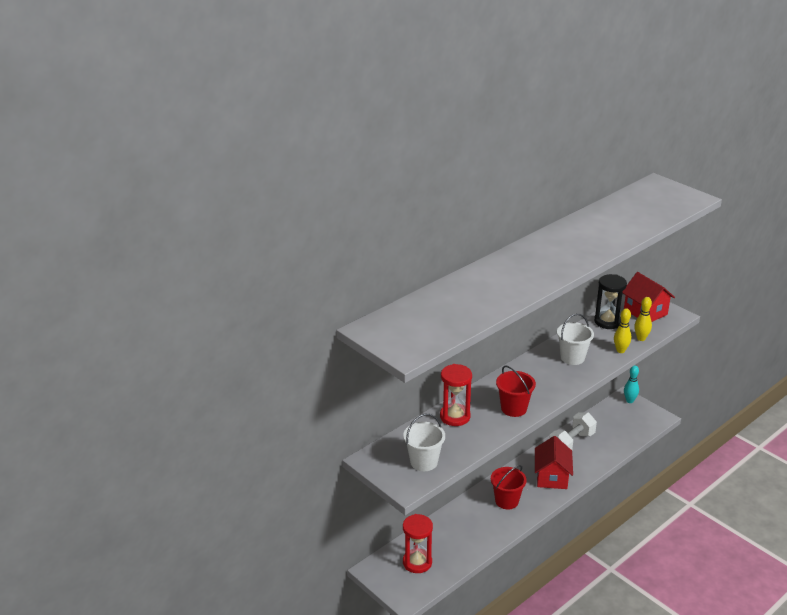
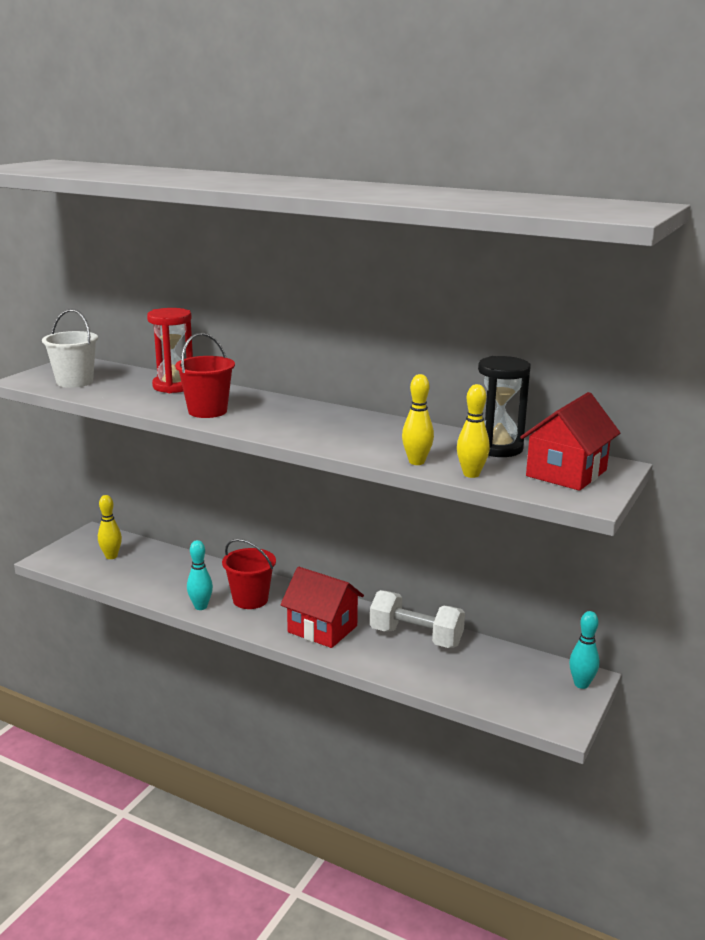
camera: 70 degrees right, 10 degrees down
(417, 562) = (111, 556): red hourglass -> yellow bowling pin
(508, 525) = (200, 606): none -> turquoise bowling pin
(552, 477) = (322, 629): red house -> red house turned 45 degrees clockwise
(572, 357) = (365, 433): white bucket -> none

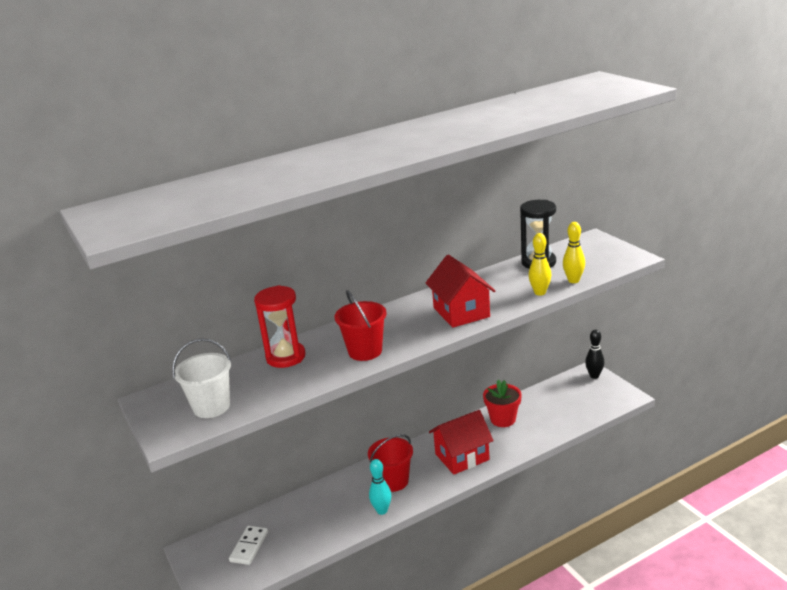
camera: 55 degrees left, 5 degrees up
(111, 556) = (249, 546): yellow bowling pin -> white domino
(416, 637) = (503, 419): white dumbbell -> red flower pot
(566, 473) = (592, 253): red house -> red house (461, 312)
(581, 684) = (594, 376): turquoise bowling pin -> black bowling pin

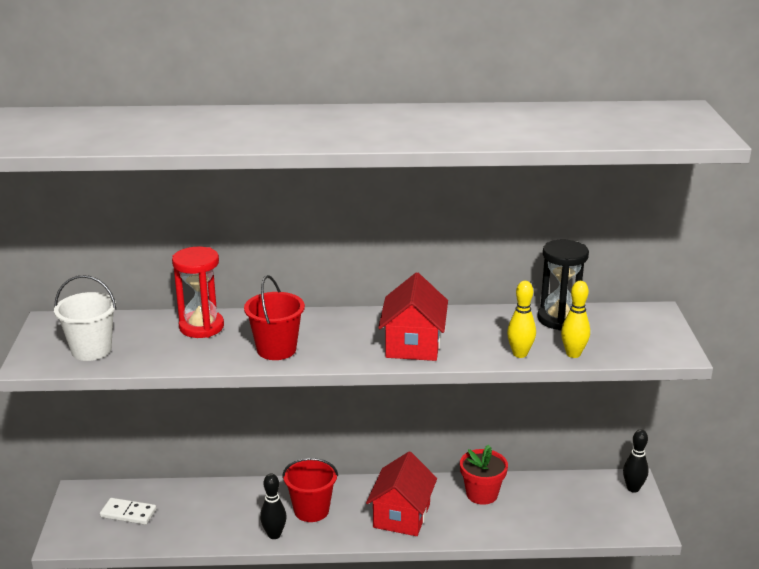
camera: 25 degrees right, 0 degrees up
(249, 546) = (128, 513): white domino -> white domino turned 60 degrees clockwise
(382, 510) = (274, 535): turquoise bowling pin -> black bowling pin
(462, 457) = (401, 515): red house -> red house turned 75 degrees counterclockwise

